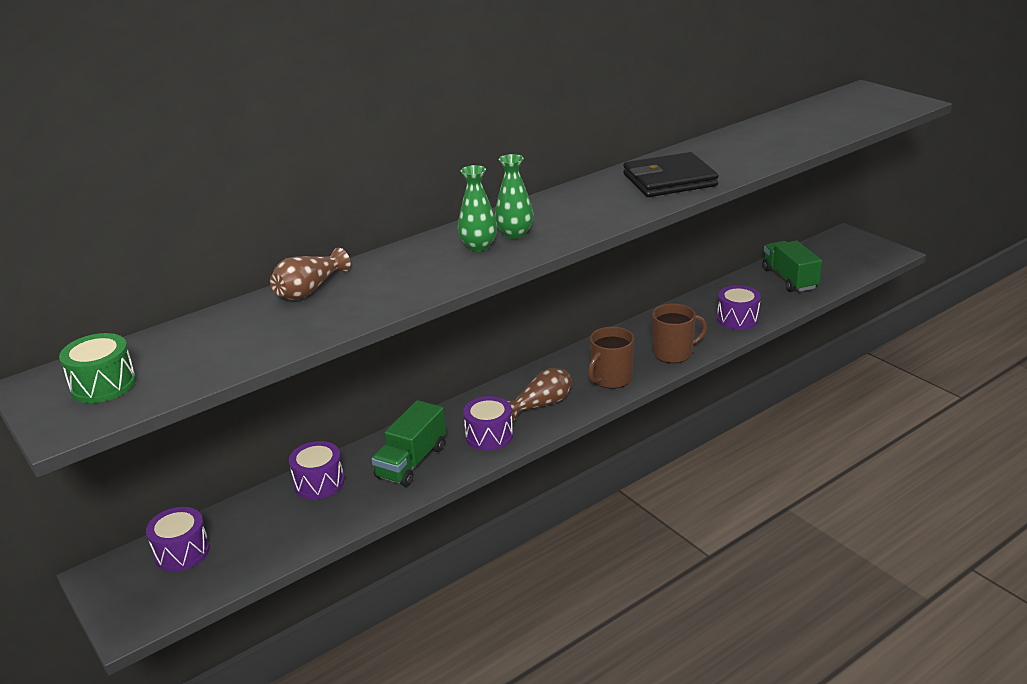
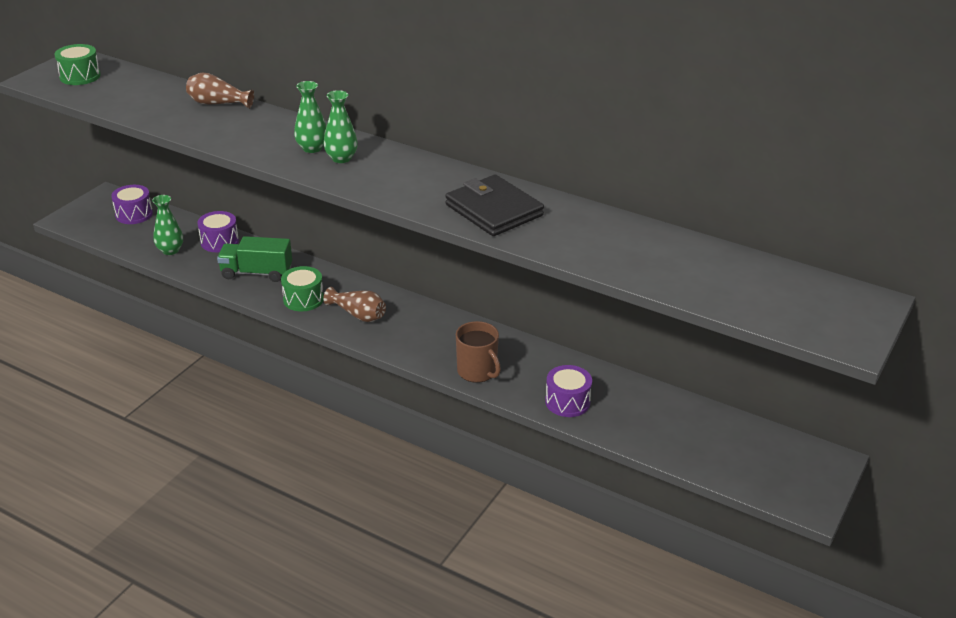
camera: 65 degrees right, 5 degrees up
(305, 526) = (170, 250): none -> green vase
(489, 436) = (303, 299): purple drum -> green drum
(611, 379) = (415, 343): brown mug -> none
(789, 279) = (681, 427): green truck -> none

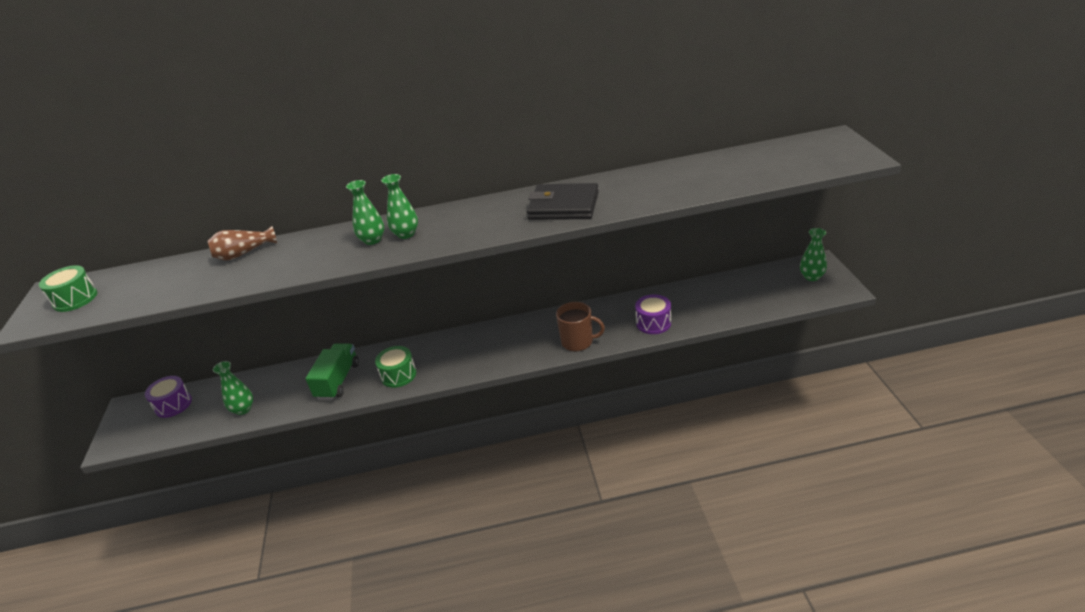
camera: 35 degrees left, 0 degrees up
(219, 242) = (277, 379): purple drum -> none
(256, 273) = (338, 381): green truck -> green truck turned 135 degrees clockwise
(358, 314) = (452, 360): brown vase -> none
(798, 469) = (811, 277): none -> green vase

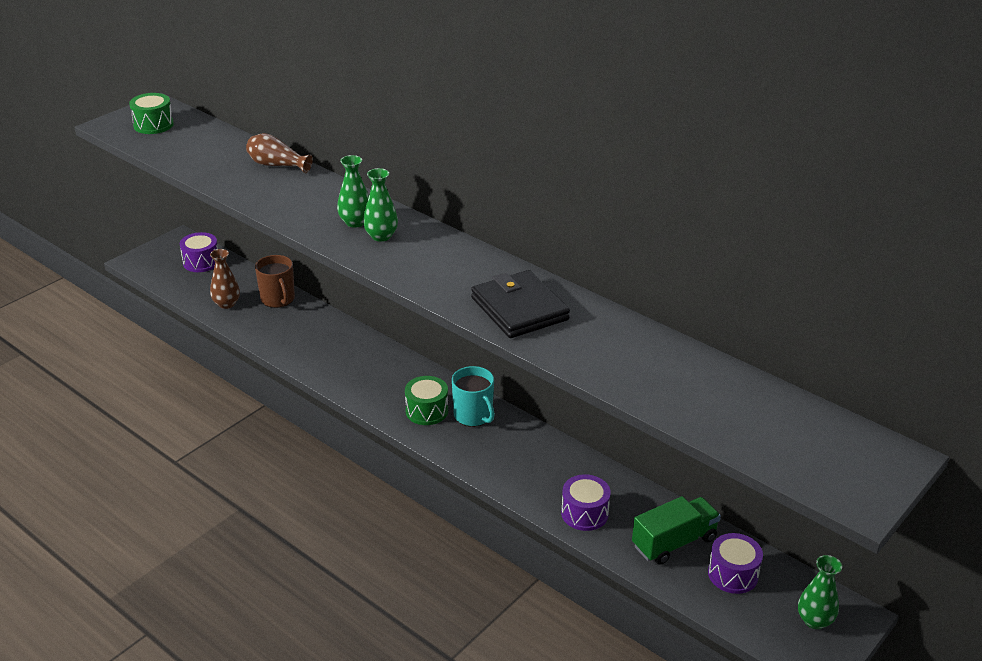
camera: 45 degrees right, 0 degrees up
(243, 409) = (226, 304): green vase -> brown vase
(338, 381) = (304, 336): green truck -> green truck (674, 542)
(398, 375) = (343, 370): green drum -> green drum (427, 411)
(517, 332) = (473, 415): none -> turquoise mug
(578, 342) = (499, 468): brown mug -> brown mug (278, 299)
(754, 289) = (733, 574): none -> purple drum

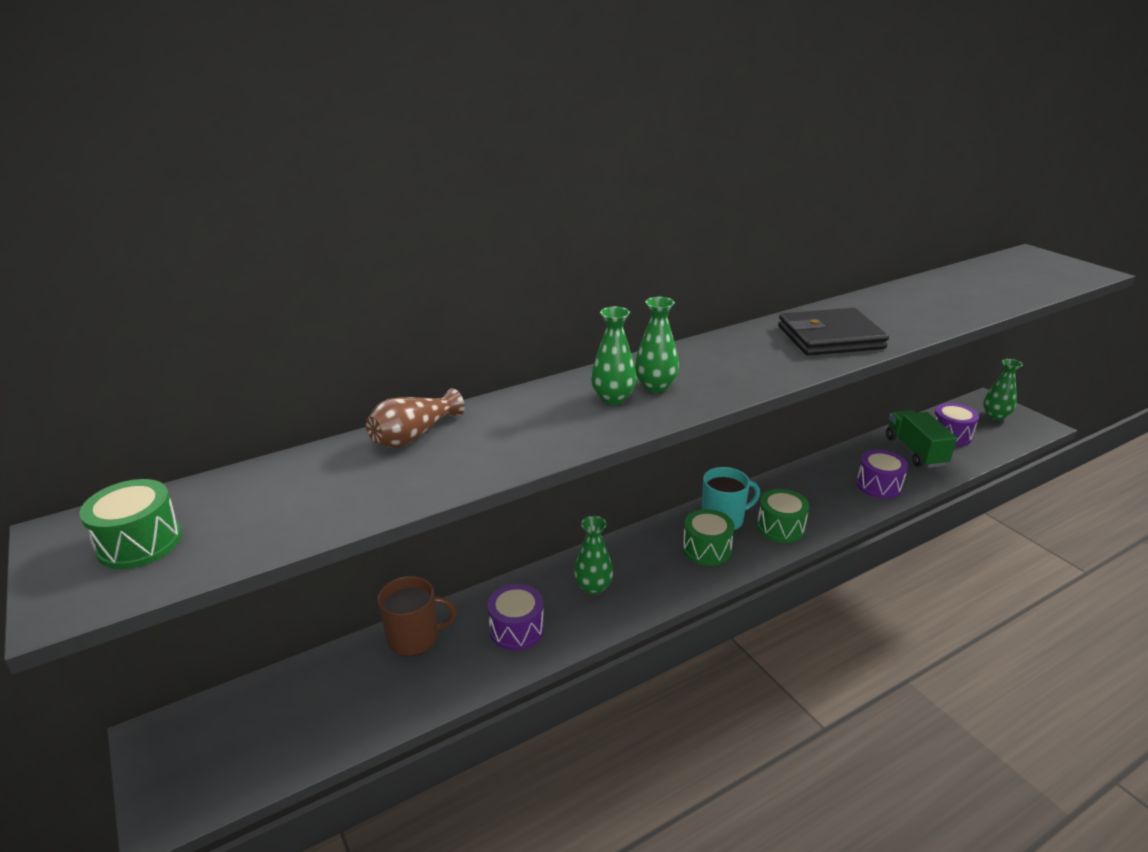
camera: 70 degrees left, 5 degrees down
(201, 262) = (248, 715): purple drum -> purple drum (517, 629)
(226, 304) = (389, 697): brown vase -> none
(356, 361) = (593, 587): none -> green vase
(478, 450) = (780, 527): none -> green drum

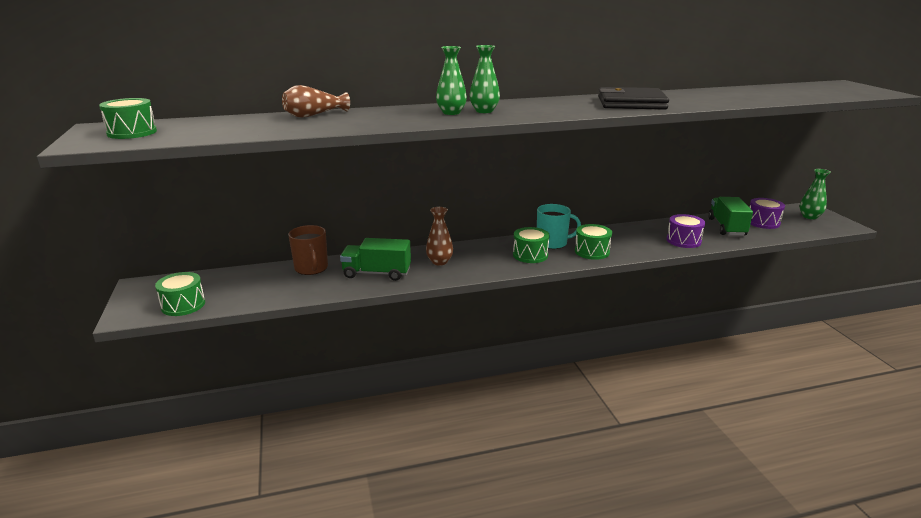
camera: 15 degrees right, 5 degrees down
(249, 767) = (183, 305): none -> green drum
(415, 638) = (311, 268): brown mug -> brown mug turned 60 degrees clockwise
(517, 629) = (377, 273): purple drum -> green truck
(593, 587) = (439, 262): green vase -> brown vase

